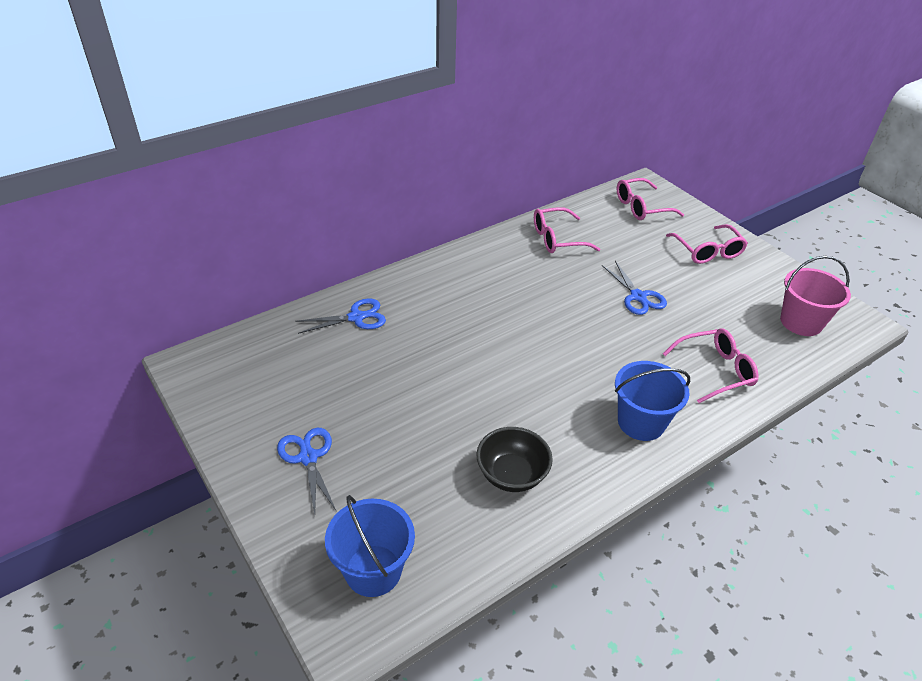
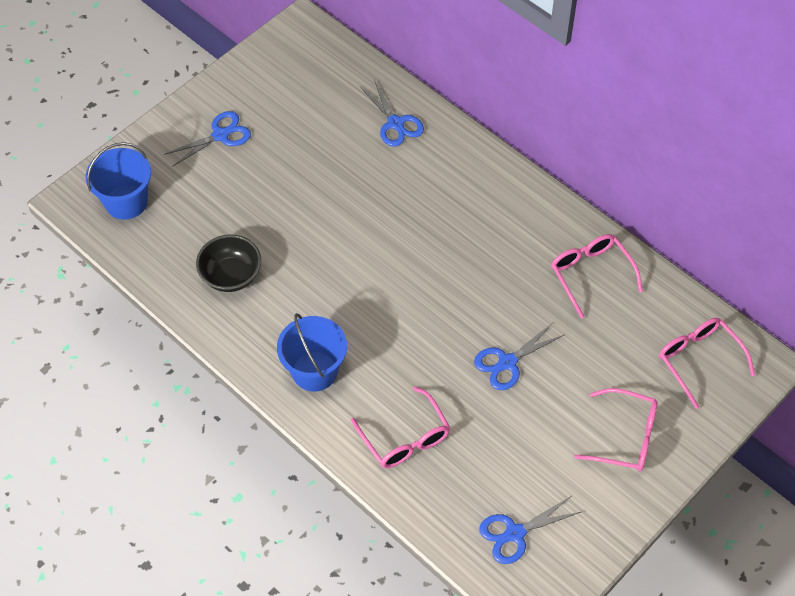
camera: 80 degrees right, 15 degrees up
(708, 251) = (625, 437): pink glasses -> pink glasses turned 135 degrees counterclockwise
(801, 322) = (515, 533): pink bucket -> blue scissors

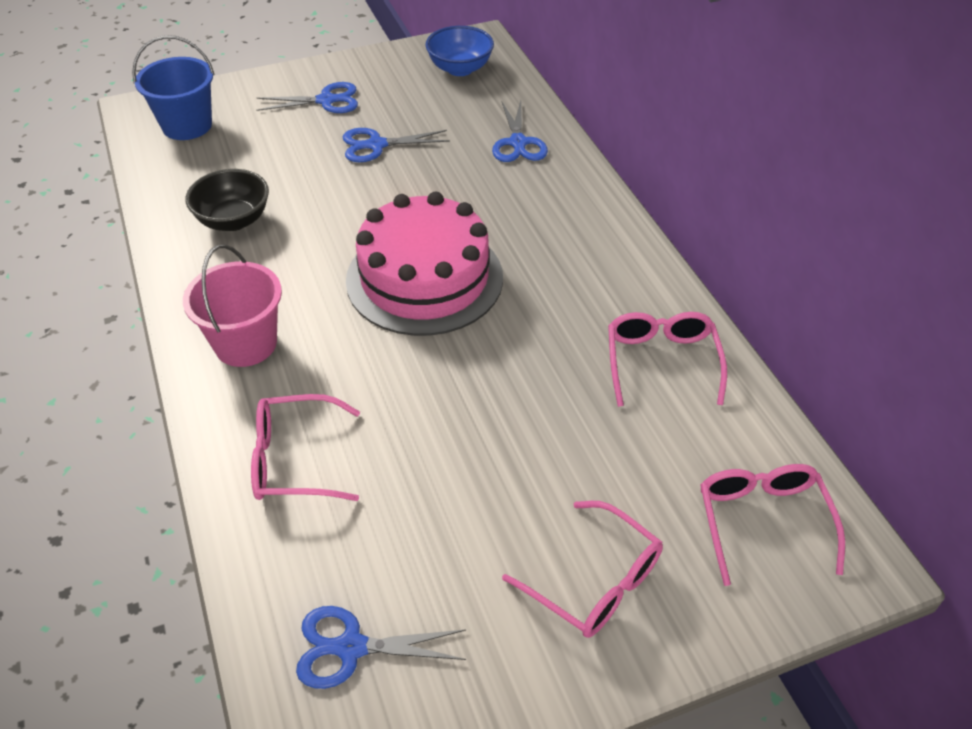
camera: 25 degrees right, 10 degrees down
(306, 63) = (460, 69): none -> blue bowl
(314, 371) = (245, 343): blue bucket -> pink bucket
(401, 271) = (424, 278): none -> pink cake
(405, 438) = (294, 460): pink glasses -> pink glasses turned 90 degrees clockwise
(507, 363) = (486, 422): blue scissors -> blue scissors (376, 145)

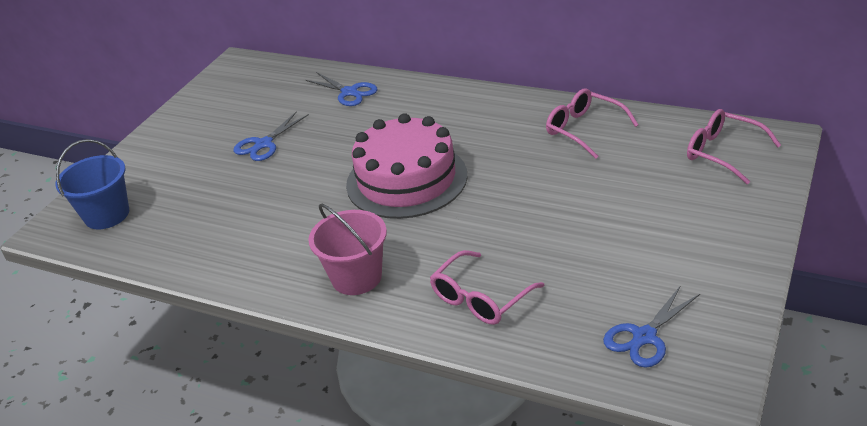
camera: 40 degrees left, 10 degrees down
(233, 220) = (236, 234): black bowl -> none
(326, 100) = (187, 144): blue scissors -> none
(460, 69) = (250, 81): blue bowl -> none
(595, 582) = (699, 225): pink glasses -> none

